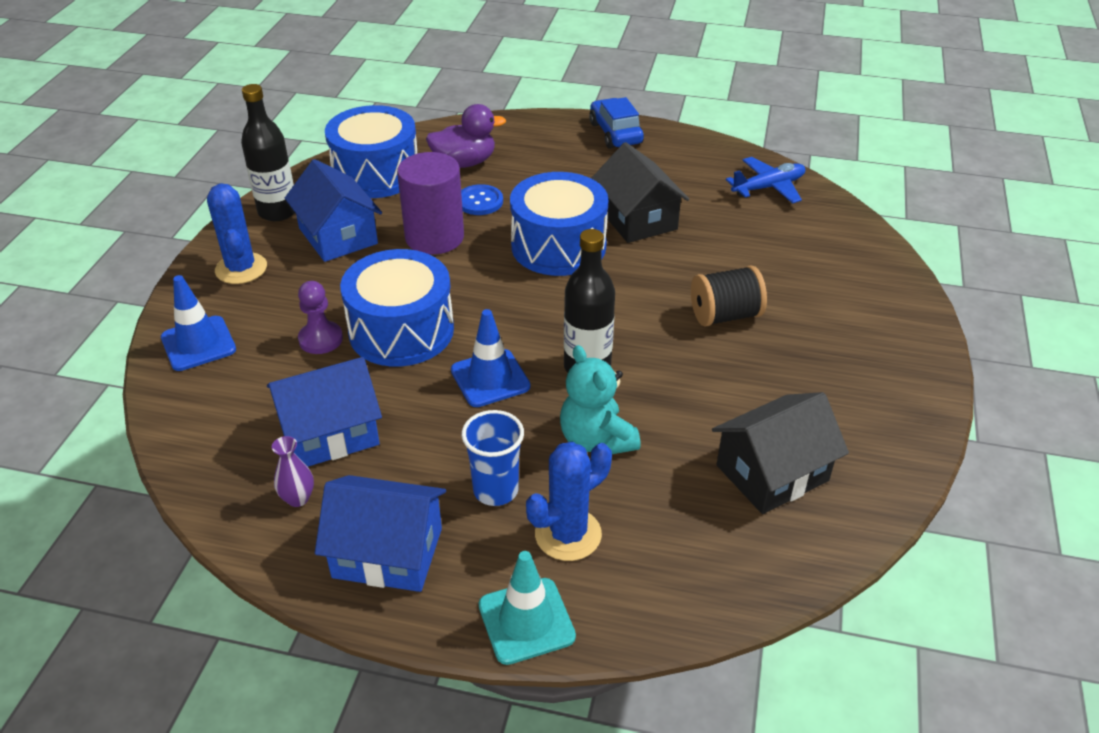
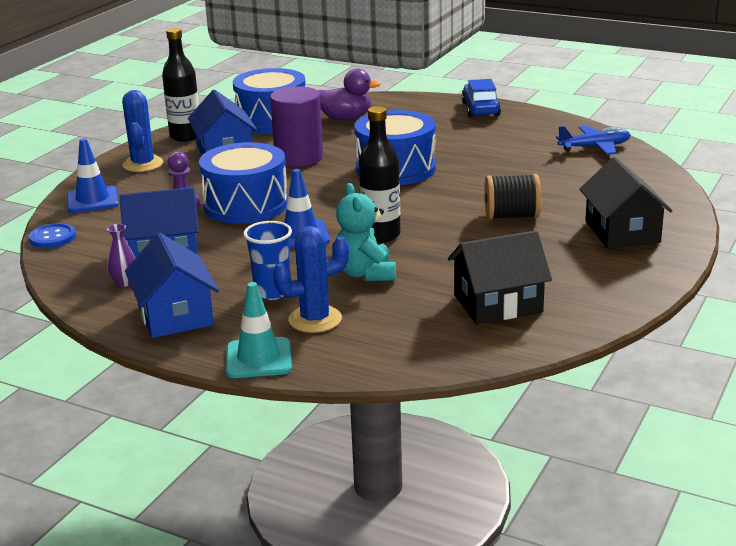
camera: 15 degrees right, 15 degrees down
(387, 553) = (175, 315): blue house -> blue house turned 45 degrees clockwise
(480, 201) = (346, 140): blue button -> blue button (52, 237)
(637, 219) = (470, 158): black house -> black house (622, 232)

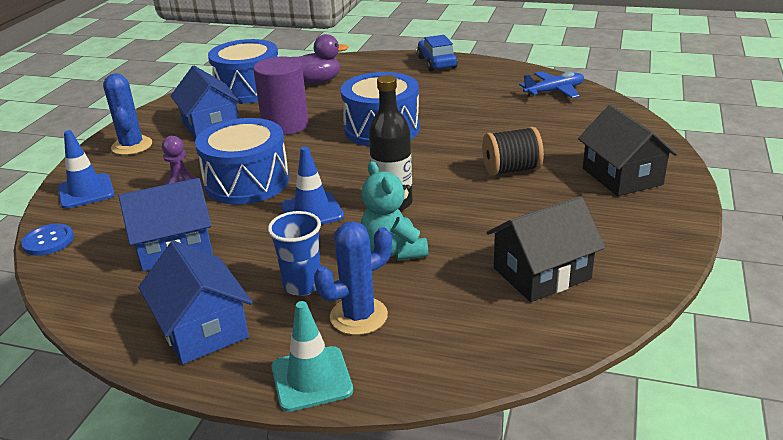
camera: 10 degrees left, 5 degrees up
(124, 282) = (137, 291): purple vase -> none
(185, 136) = (169, 112): black bottle -> none

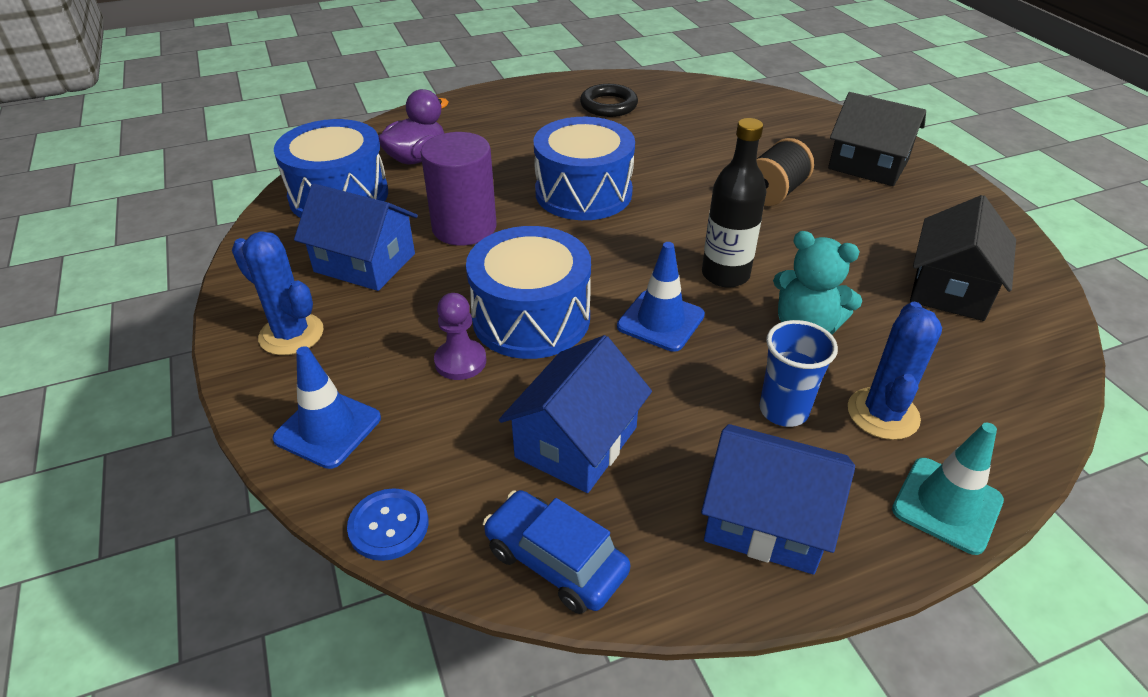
camera: 40 degrees left, 10 degrees up
(436, 63) = (522, 94): blue car -> blue car (555, 561)
(483, 83) = (608, 105): none -> black ring
(554, 91) = (687, 94): blue plane -> none

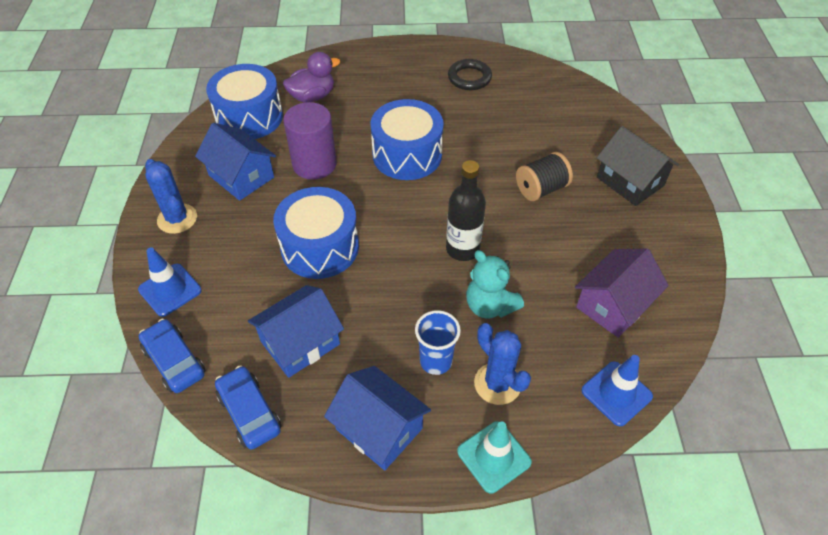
camera: 20 degrees right, 10 degrees up
(388, 526) = (174, 361): blue button -> blue car
(460, 361) = (262, 266): purple pawn -> none
(660, 321) = (398, 273): blue traffic cone -> blue traffic cone (616, 393)
(883, 414) = (497, 383): blue cactus -> blue cactus turned 75 degrees counterclockwise
(950, 288) = (613, 305): black house -> purple house

